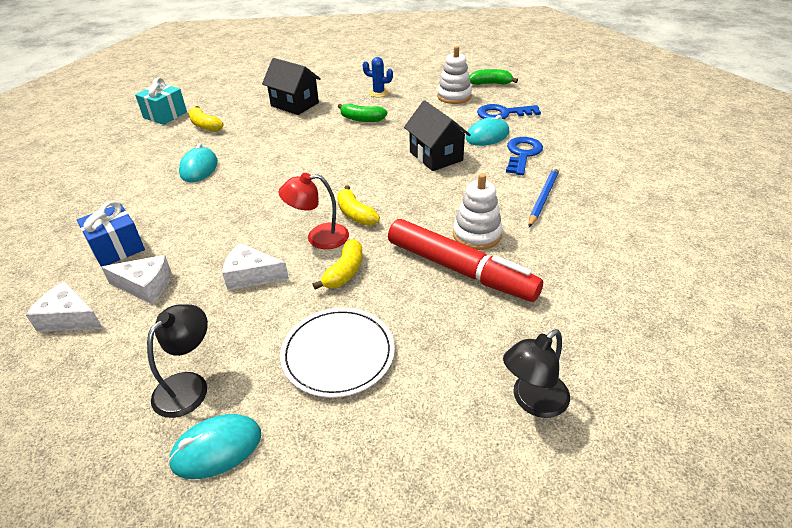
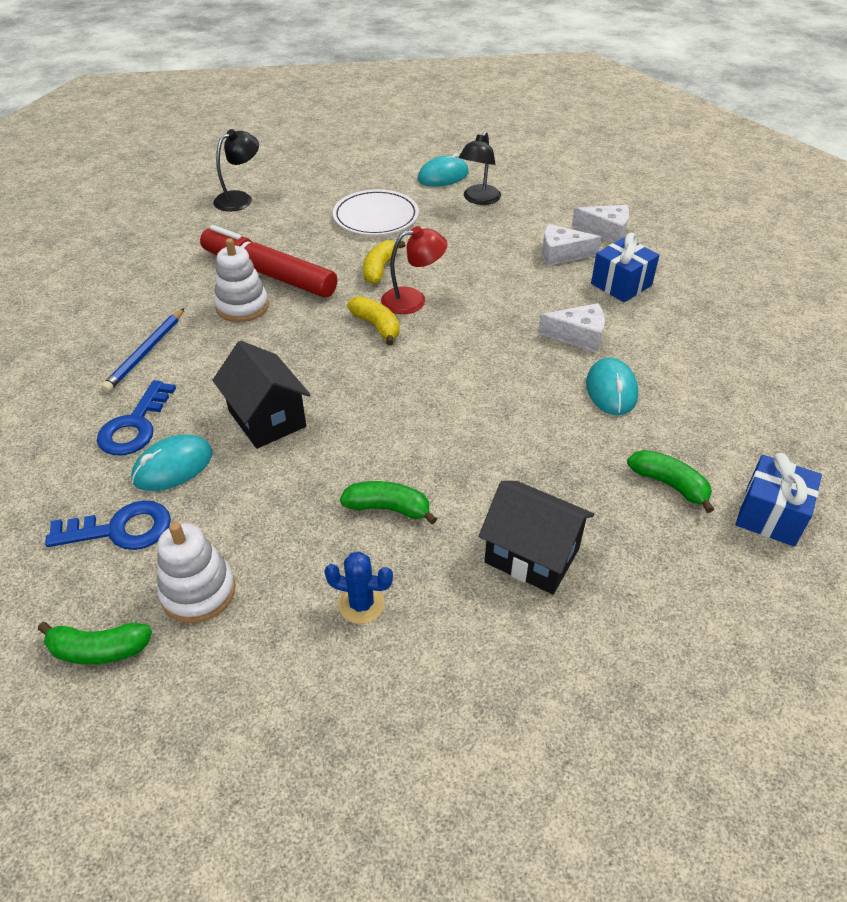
camera: 175 degrees right, 5 degrees up
(165, 115) = (770, 515): turquoise gift -> blue gift
(205, 126) = (669, 484): yellow banana -> green banana
(251, 275) = (468, 264): white cheese -> white cheese (578, 336)

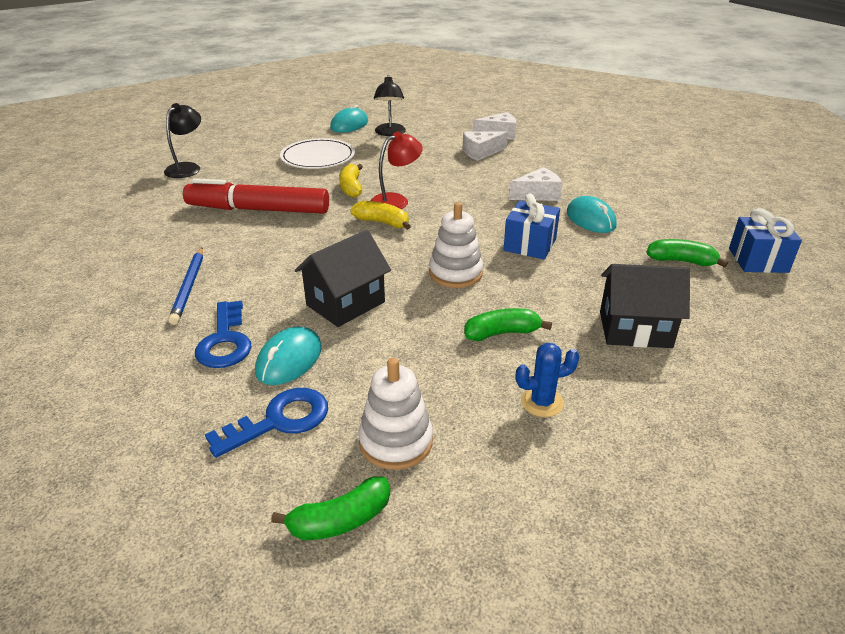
camera: 25 degrees left, 10 degrees down
(242, 306) = (254, 235): white stacking toy -> white stacking toy (455, 273)
(267, 419) = (345, 303): black house -> black house turned 75 degrees counterclockwise
(621, 284) = (538, 160): blue gift -> blue gift (530, 245)

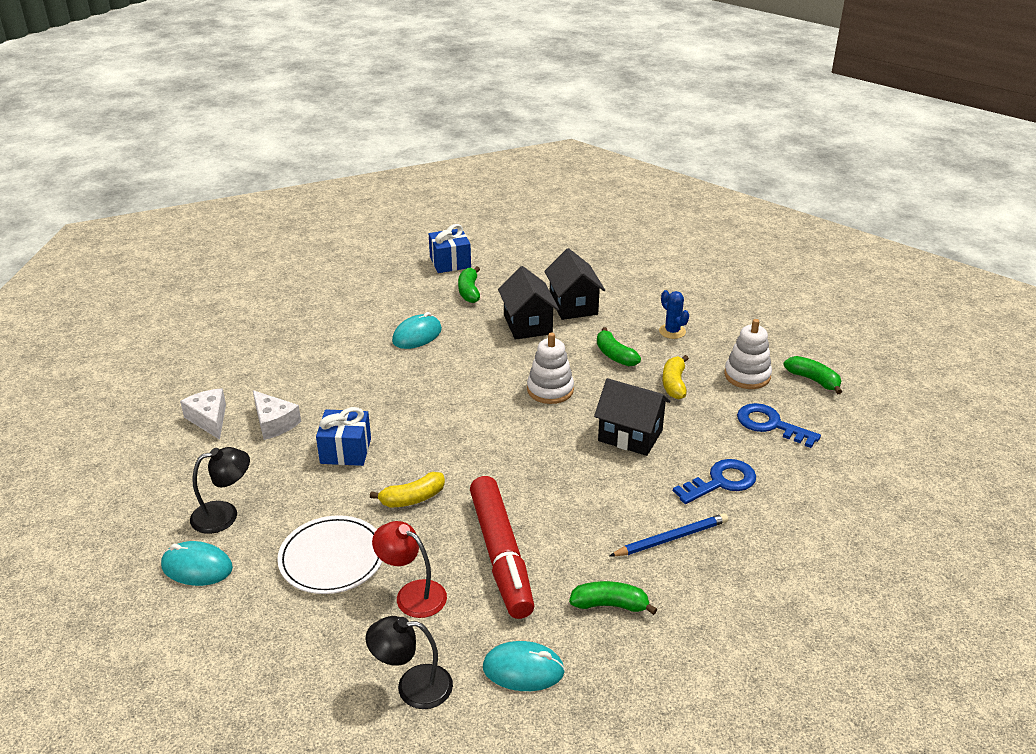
camera: 110 degrees left, 0 degrees up
(160, 241) = (610, 605): none -> green banana
(289, 360) = (714, 441): turquoise mouse -> turquoise mouse (523, 670)
(382, 222) = (484, 452): yellow banana -> yellow banana (674, 384)
(396, 200) = (430, 456): red lamp -> red lamp (412, 594)
(530, 245) = (481, 360): blue gift -> blue gift (345, 451)
(538, 194) = (377, 369): white cheese -> none
(595, 286) = (527, 324): none -> black house

